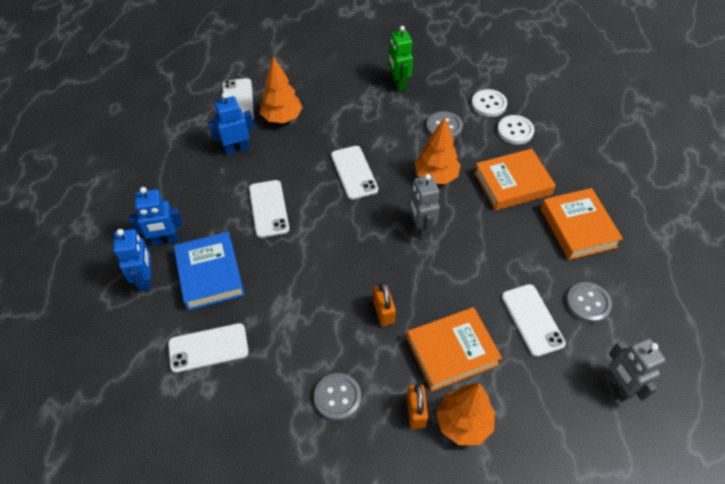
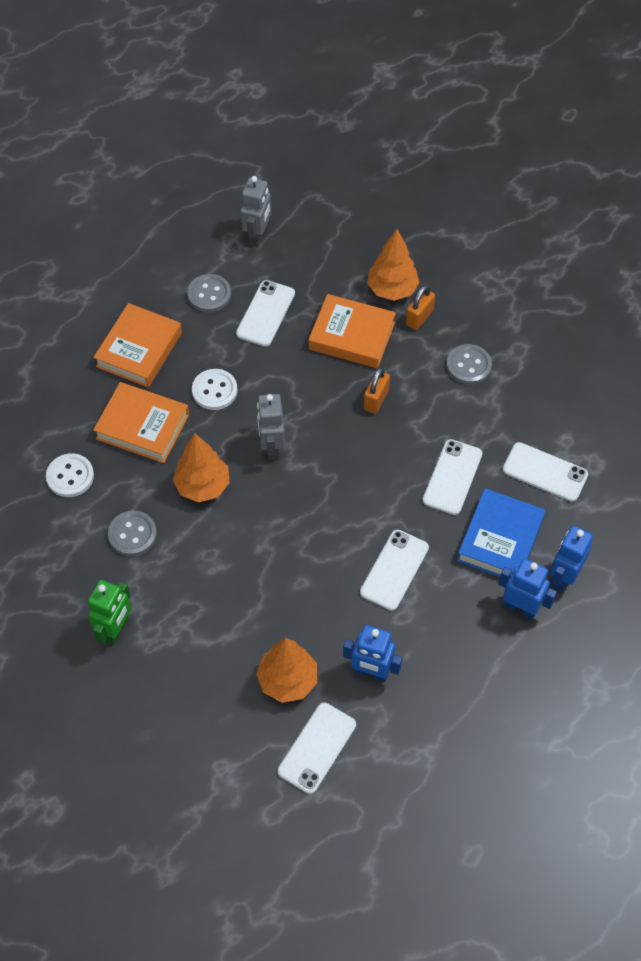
camera: 140 degrees left, 5 degrees up
(354, 172) = (276, 549): white phone -> white phone (452, 477)
(420, 227) = (272, 447): grey robot -> grey robot turned 150 degrees clockwise
(489, 104) = (55, 527): white button -> white button (214, 390)

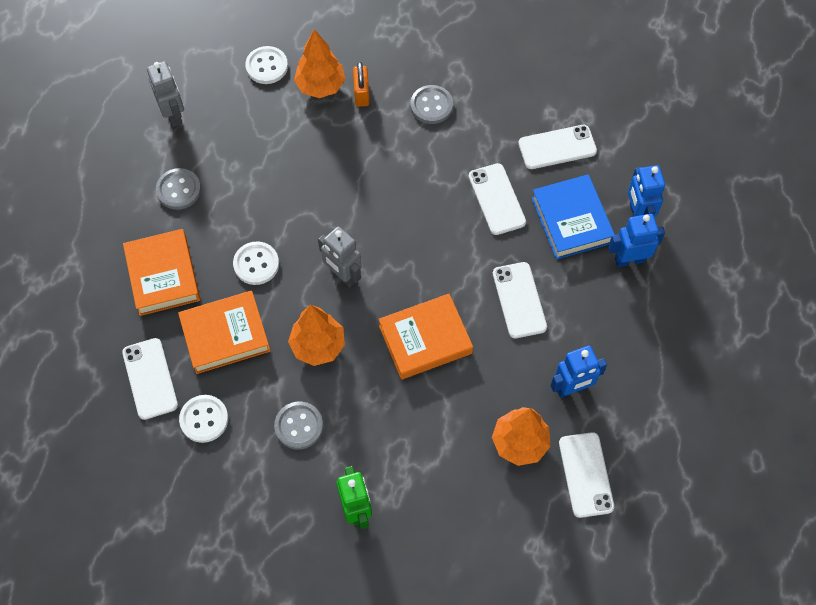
camera: 40 degrees left, 5 degrees up
(266, 313) = (239, 173): white phone -> white phone (150, 378)
(352, 336) = (323, 144): orange book -> orange book (425, 339)
(363, 246) = (267, 66): none -> white button
(376, 400) = (387, 181): orange padlock -> none

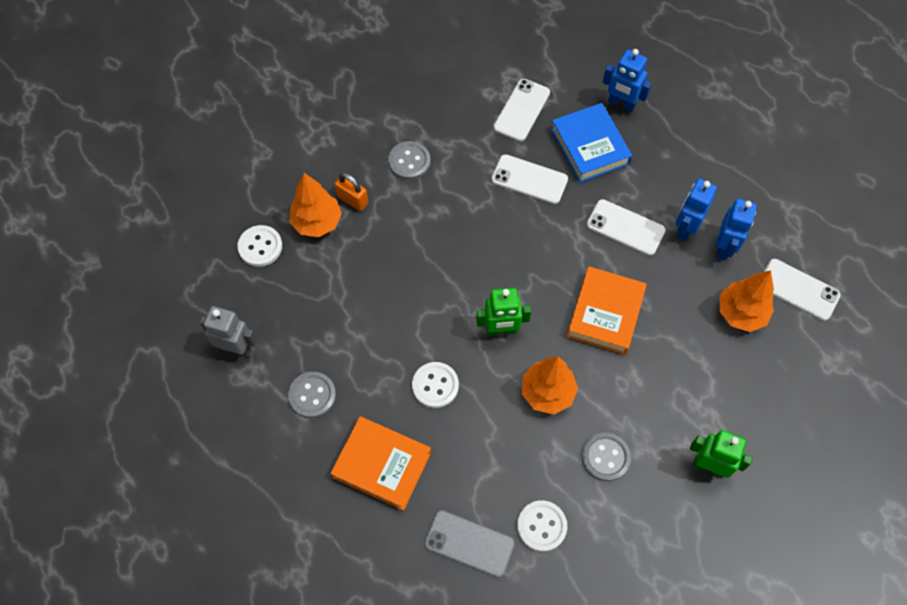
camera: 50 degrees left, 0 degrees up
(150, 378) = (469, 543): white phone -> grey phone
(225, 335) = (479, 455): orange book -> none
(343, 275) = (501, 330): grey robot -> green robot
(571, 220) = (589, 146): blue book -> blue book turned 45 degrees clockwise
(629, 259) = (652, 136): blue robot -> blue robot (685, 228)

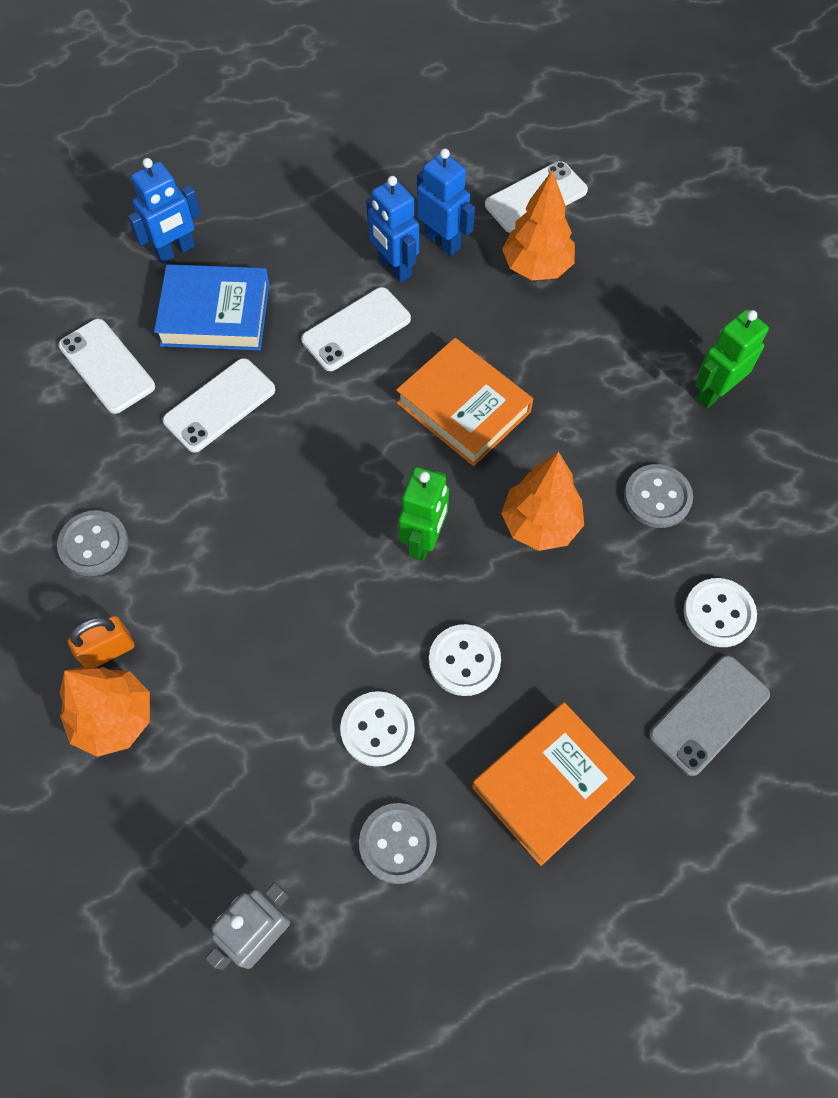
camera: 65 degrees left, 0 degrees up
(260, 247) = (104, 825): white button -> white button (377, 729)

